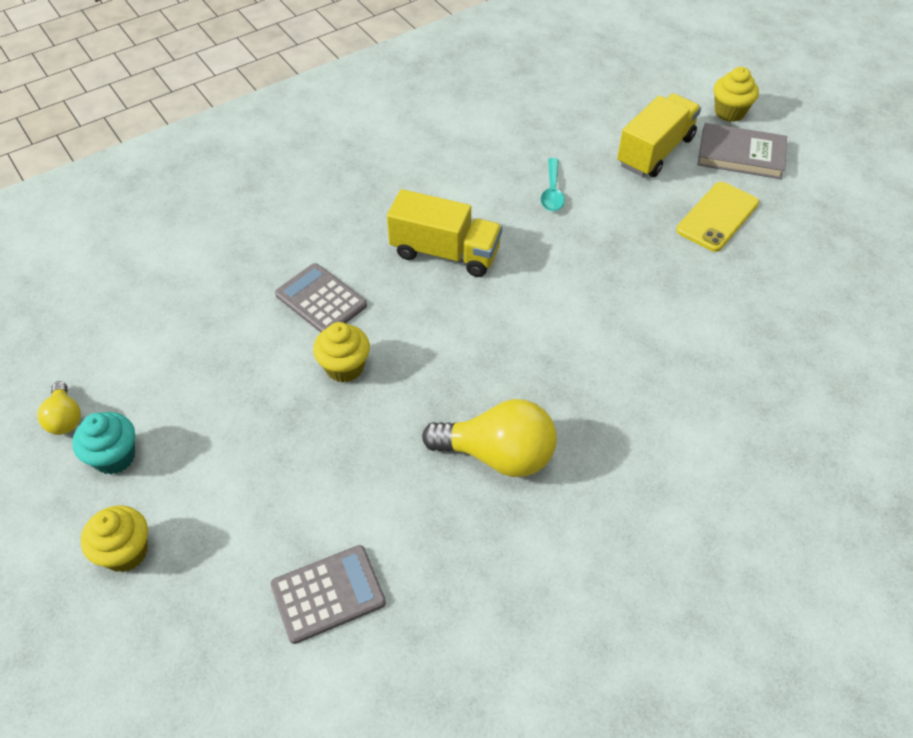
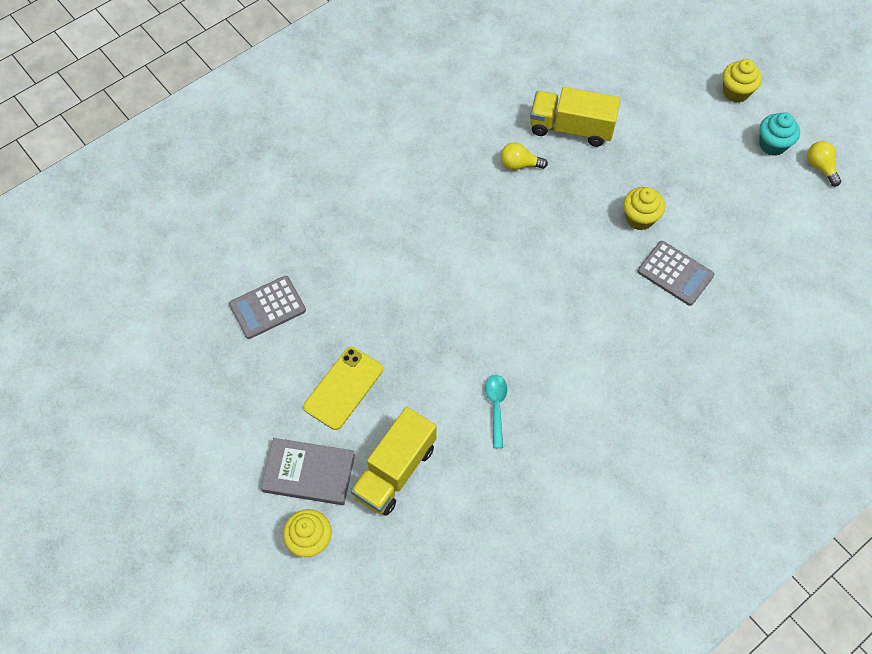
camera: 175 degrees right, 10 degrees up
(328, 594) = (608, 80): grey calculator -> grey calculator (267, 307)
(445, 253) = (584, 328): yellow truck -> yellow truck (571, 128)
(498, 455) = (519, 164): yellow light bulb -> yellow light bulb, size x0.53

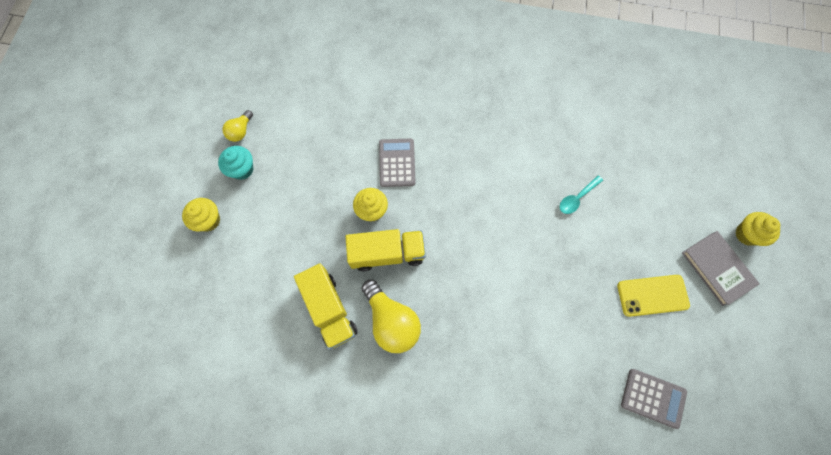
camera: 130 degrees left, 10 degrees up
(395, 470) = (666, 222): yellow truck -> yellow truck (387, 253)
(519, 164) = (391, 321): yellow light bulb -> yellow light bulb, size x1.88

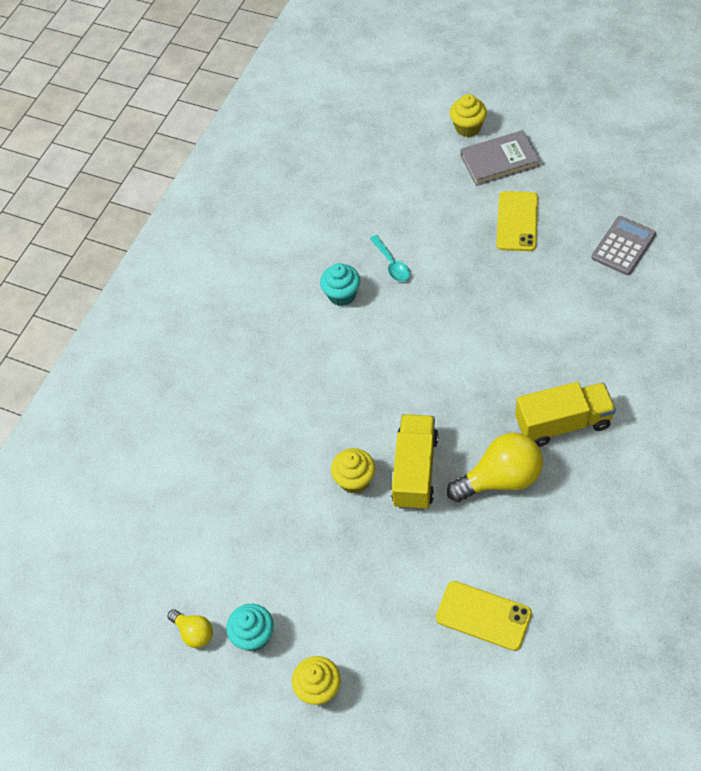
camera: 70 degrees left, 15 degrees down
(274, 326) = (483, 616): none -> yellow phone
(329, 309) = (473, 547): yellow truck -> yellow truck (563, 423)
(397, 163) = (297, 442): grey calculator -> none
(536, 166) = (342, 295): none -> turquoise cupcake

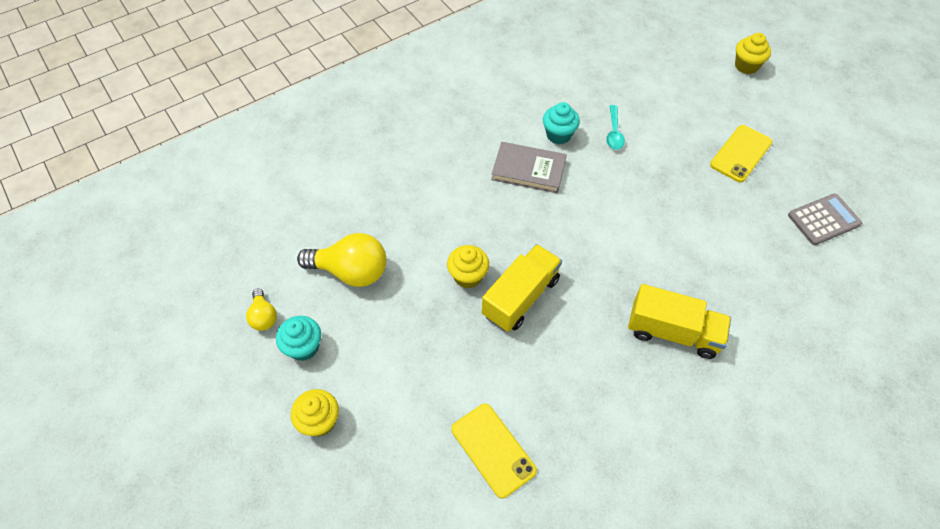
camera: 25 degrees right, 0 degrees up
(499, 161) = (756, 102): grey book -> grey book (528, 170)
(500, 478) = (587, 345): yellow light bulb -> yellow light bulb (351, 271)

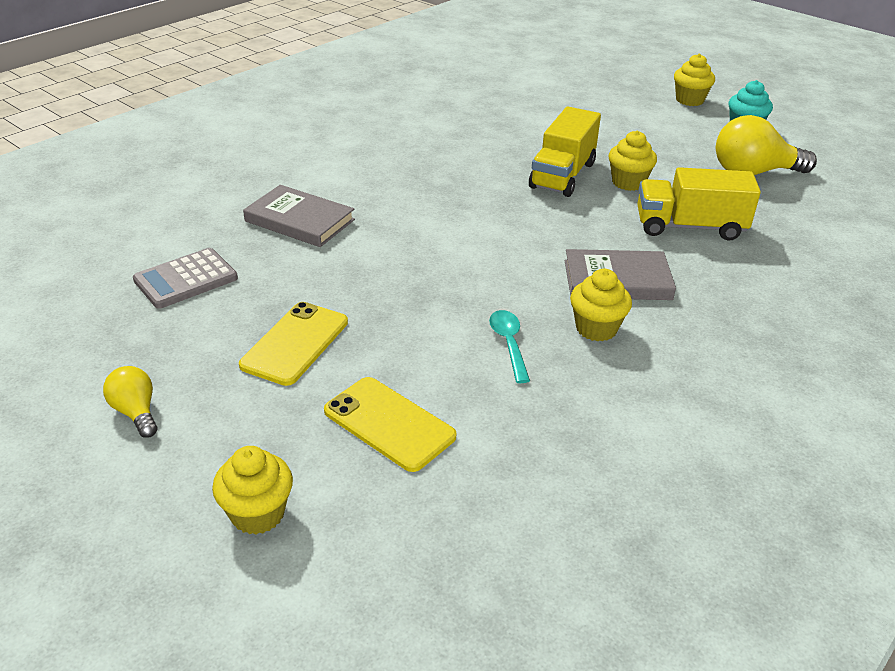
camera: 165 degrees right, 20 degrees down
(264, 316) = (801, 139): yellow light bulb -> yellow light bulb (136, 412)
(493, 450) = (540, 102): yellow phone -> yellow phone (389, 424)
(558, 135) = (596, 328): turquoise cupcake -> yellow cupcake
(673, 332) = (393, 171): yellow truck -> yellow truck (689, 227)
(752, 272) = (299, 220): none -> grey book

